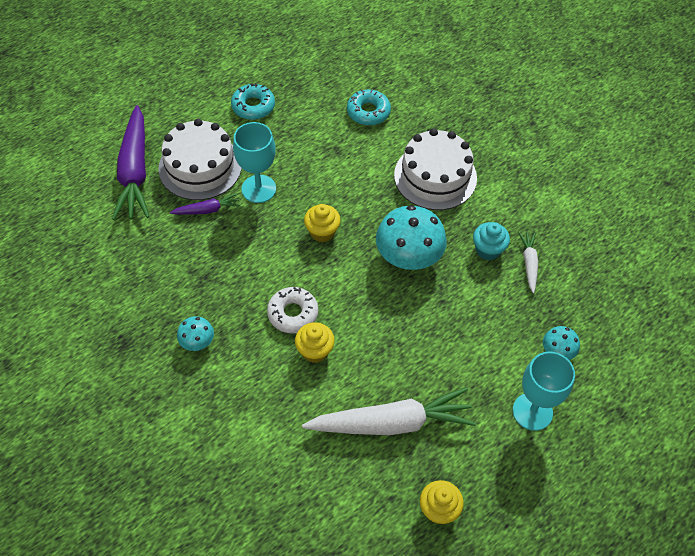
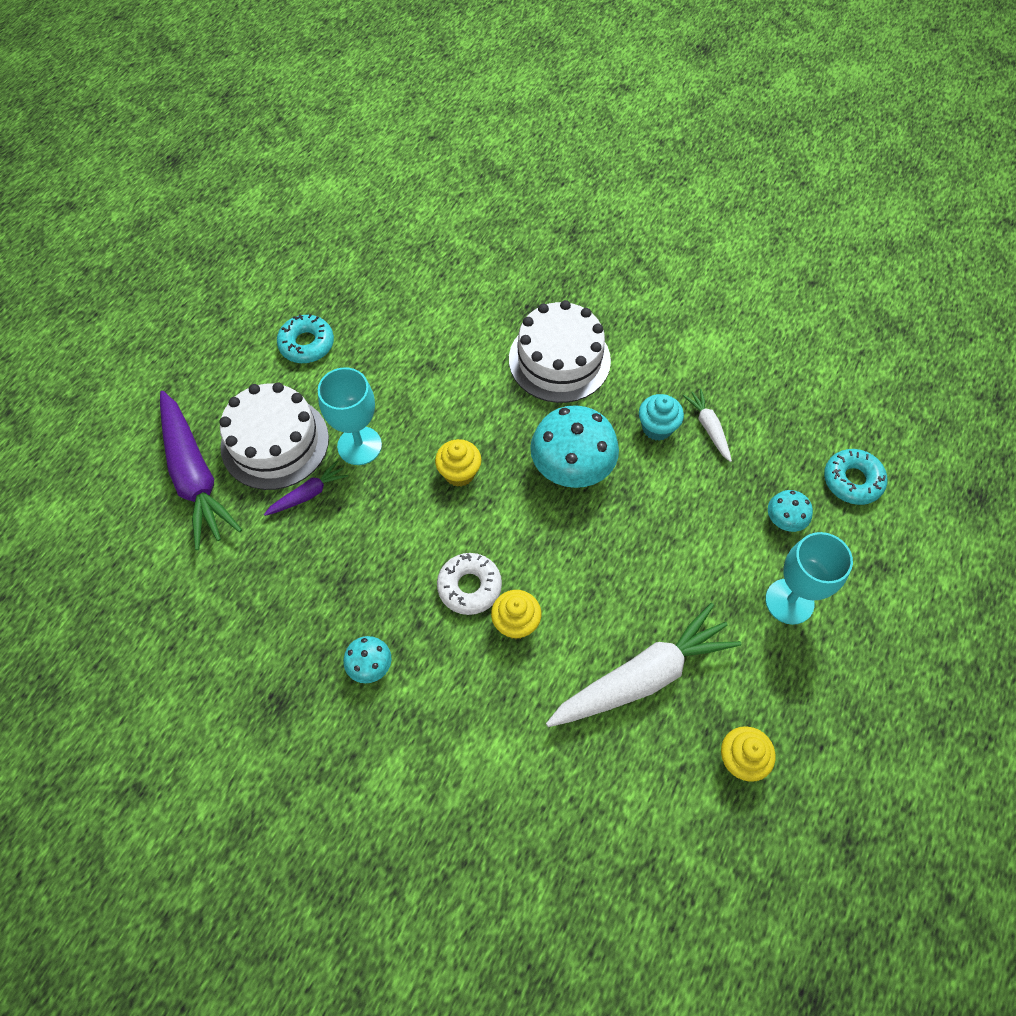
camera: 20 degrees left, 5 degrees up
(368, 112) = (448, 306): turquoise donut -> turquoise donut (852, 481)

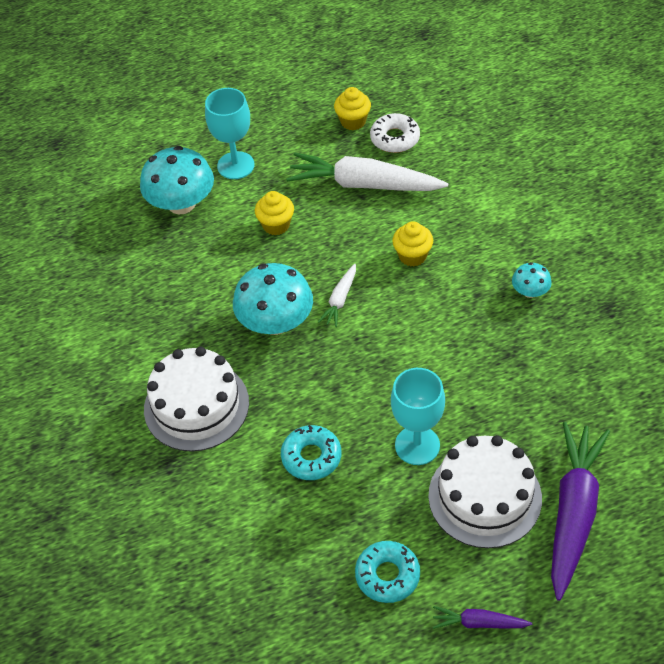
camera: 135 degrees left, 10 degrees down
(308, 494) = (488, 434): purple carrot -> purple carrot (478, 623)
(459, 473) = (359, 372): yellow cupcake -> yellow cupcake (276, 225)
(469, 587) = (423, 294): white donut -> white donut (395, 138)
(657, 428) = (188, 307): turquoise cupcake -> none
(708, 428) = (154, 284): white carrot -> white carrot (340, 300)
(784, 519) = (181, 203): turquoise mushroom -> turquoise mushroom, size x2.02
(852, 481) = (112, 196): turquoise donut -> turquoise donut (311, 457)

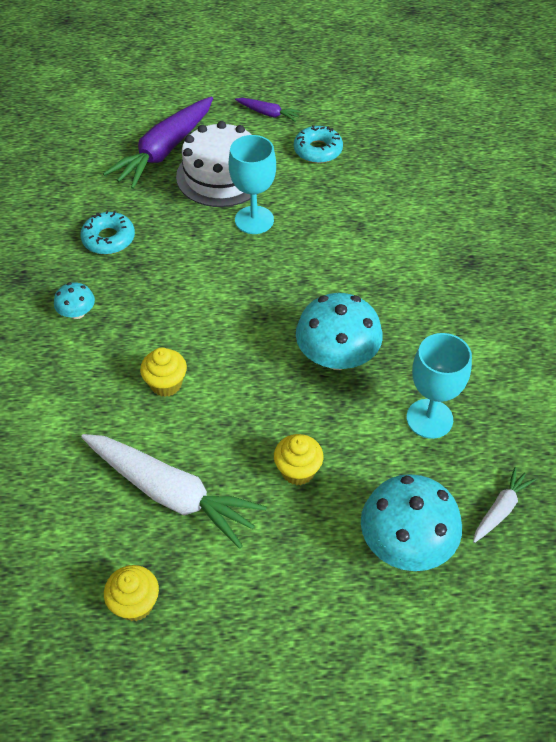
camera: 165 degrees left, 0 degrees up
(196, 406) = (436, 301): white cake -> none
(235, 165) = (320, 582): turquoise goblet -> turquoise goblet (429, 418)
(311, 457) = (345, 234): turquoise donut -> turquoise donut (108, 239)
(340, 300) = (263, 360): white carrot -> white carrot (500, 509)
(395, 138) = (97, 553): white donut -> none

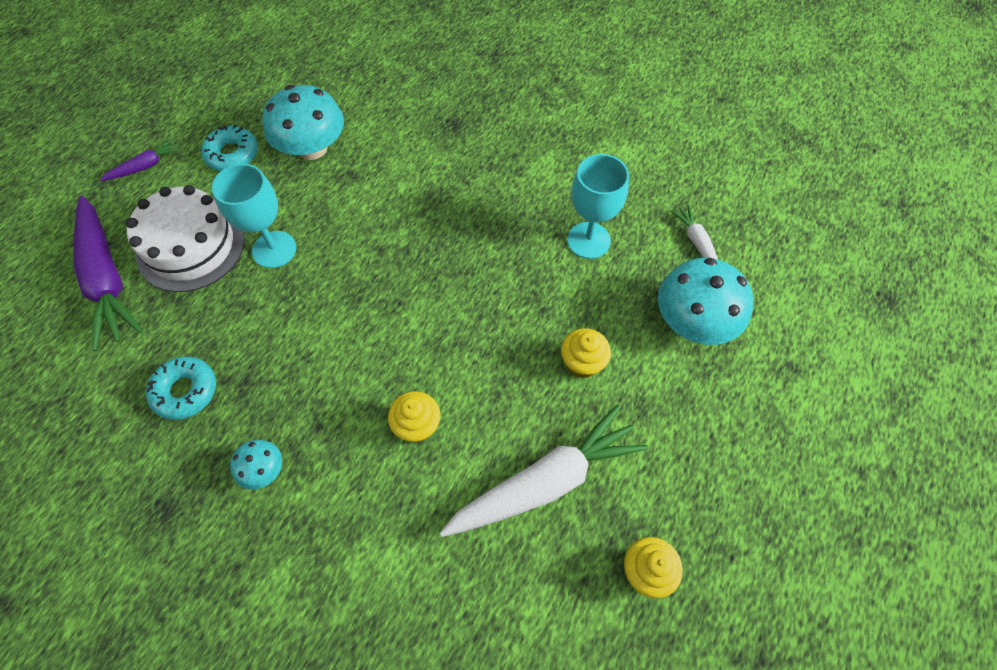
camera: 60 degrees left, 10 degrees up
(337, 356) = (483, 270): turquoise mushroom -> turquoise mushroom (312, 148)

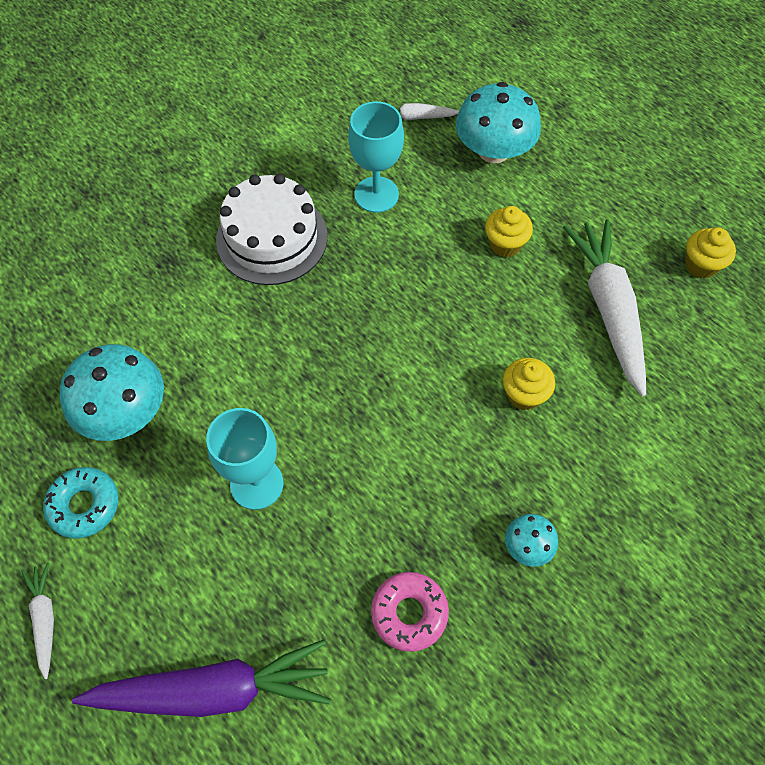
camera: 70 degrees left, 0 degrees up
(146, 166) = (45, 619): purple carrot -> white carrot
(185, 391) = (409, 613): turquoise donut -> pink donut
(191, 246) = (208, 578): white cake -> white cake (272, 238)

